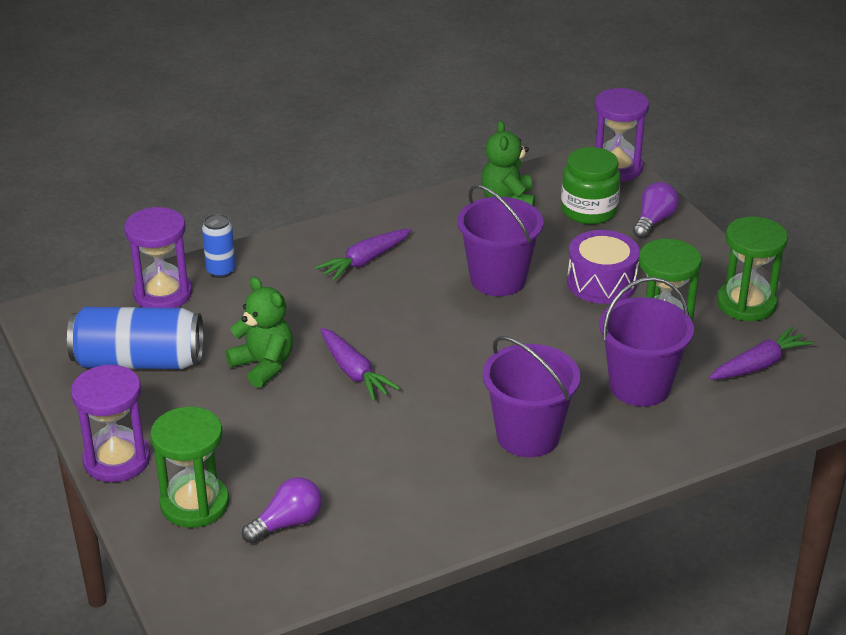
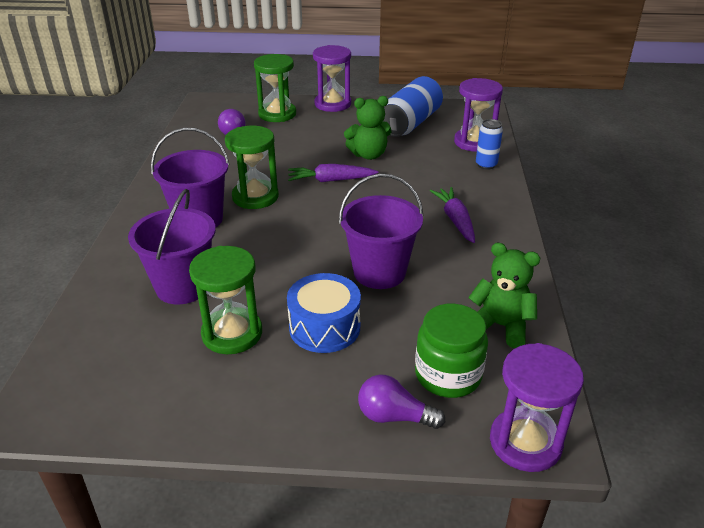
camera: 120 degrees right, 0 degrees up
(601, 282) = (324, 327): purple drum -> blue drum
(653, 221) = (394, 416): purple light bulb -> purple light bulb turned 135 degrees clockwise
(746, 304) = (204, 409): green hourglass -> green hourglass (255, 197)
(759, 365) = (125, 367): purple carrot -> none

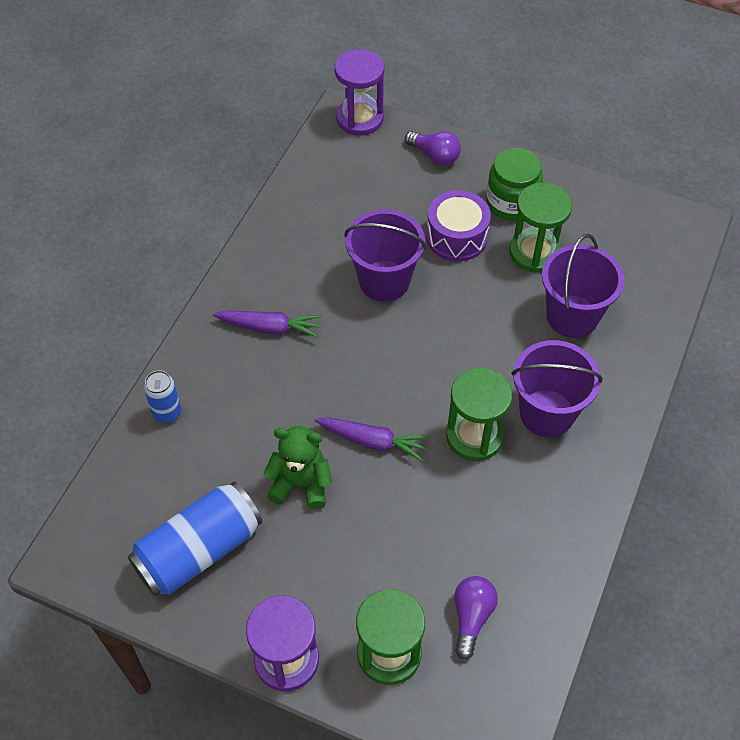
camera: 160 degrees left, 20 degrees up
(324, 327) = (456, 237): blue drum -> purple drum
(448, 375) = (381, 172): green jar -> green jar (511, 202)
(455, 220) = (270, 327): purple carrot -> purple carrot turned 90 degrees counterclockwise
(474, 142) = (144, 469): purple hourglass -> none
(500, 326) = (315, 199): green teddy bear -> none

